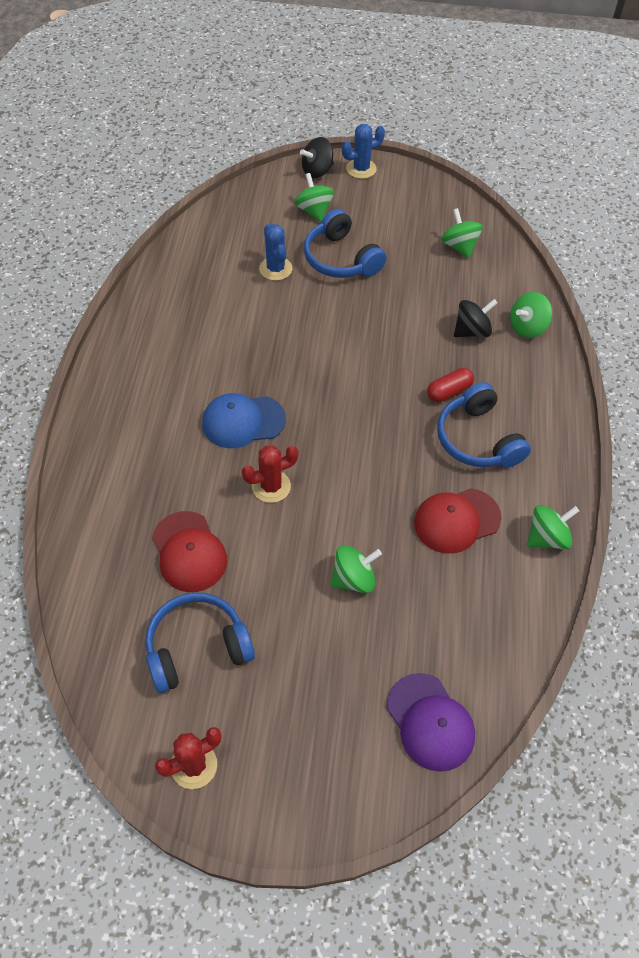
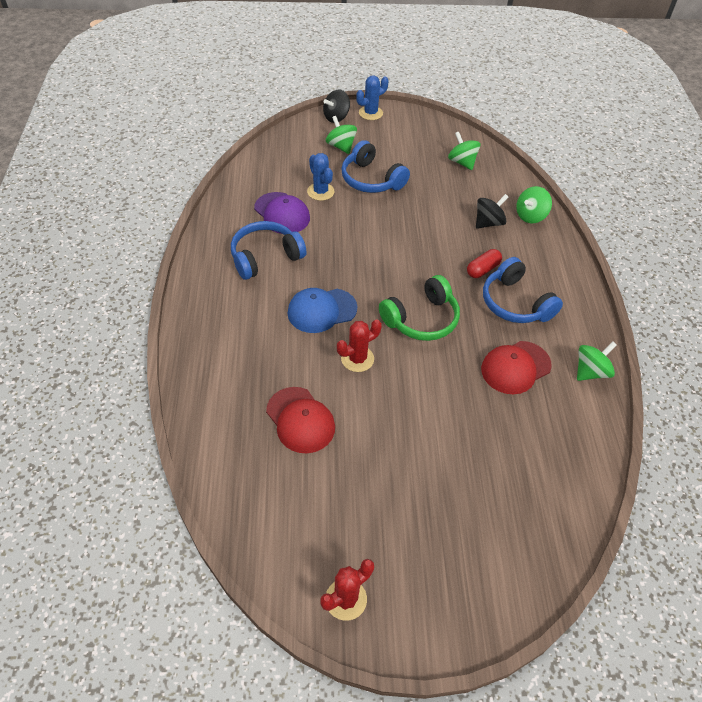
camera: 10 degrees left, 5 degrees down
(197, 648) = (325, 498): blue headphones -> blue headphones (265, 257)
(353, 579) = (444, 424): green spinning top -> none
(358, 446) = (421, 319): none -> green headphones
(430, 722) = (537, 532): purple cap -> purple cap (282, 213)

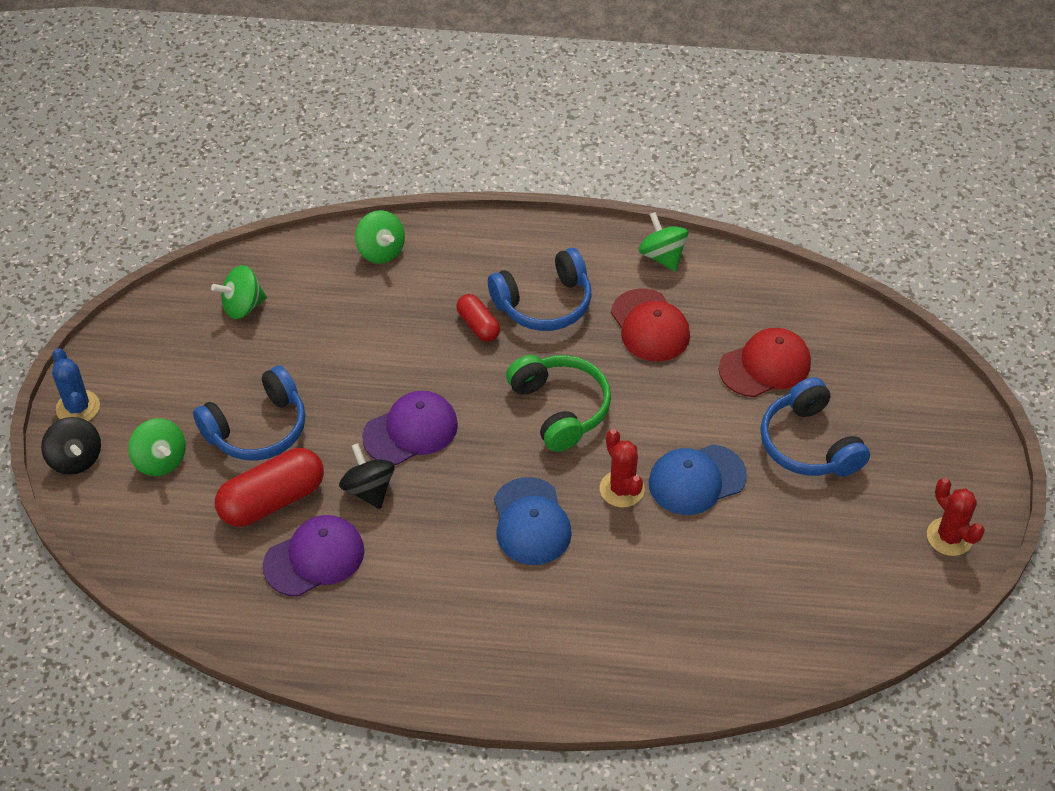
camera: 80 degrees left, 0 degrees up
(265, 257) = (411, 586): blue headphones -> blue headphones (809, 444)
(300, 420) = (716, 562): red cap -> red cap (765, 366)
(320, 192) = (272, 500): blue cactus -> red capsule
(341, 146) = (160, 460): green spinning top -> green spinning top turned 105 degrees counterclockwise
(374, 404) = (696, 480): none -> blue cap
(384, 245) = (411, 430): none -> purple cap
(488, 223) = (386, 301): black spinning top -> black spinning top (369, 490)

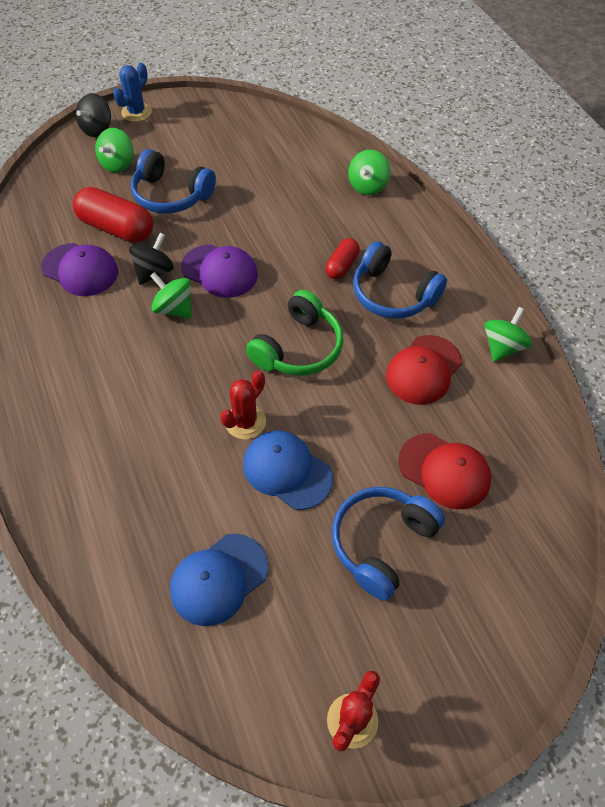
camera: 60 degrees right, 5 degrees up
(243, 306) = (267, 144): green spinning top -> green spinning top (174, 308)
(531, 522) = (179, 376): blue cap -> blue cap (219, 579)

